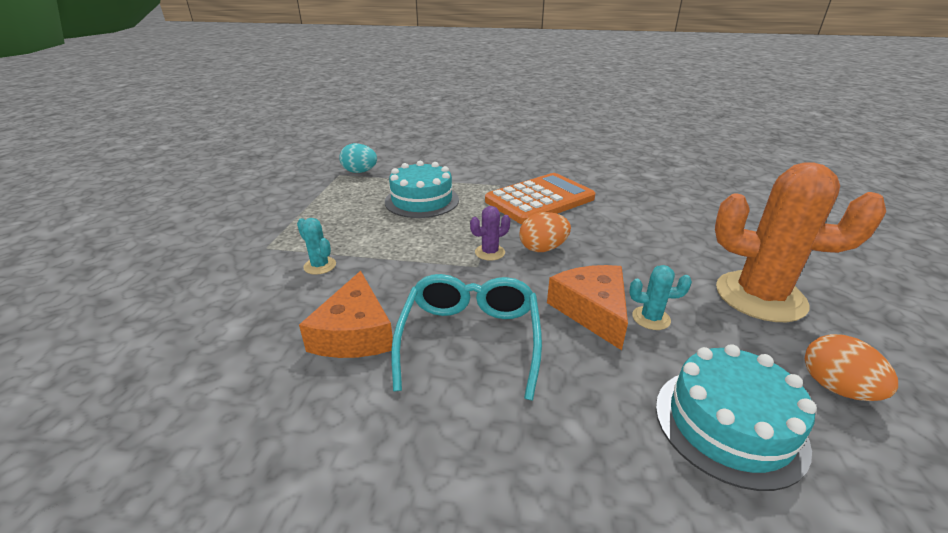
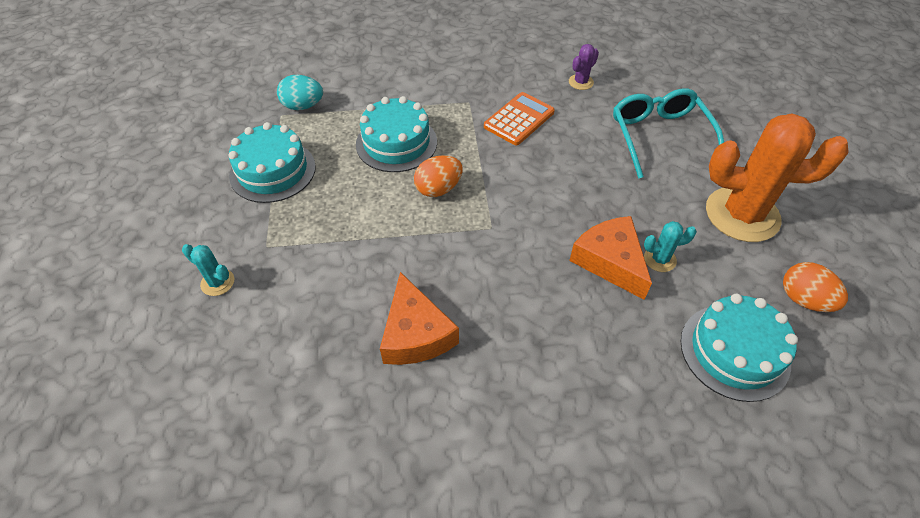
camera: 15 degrees left, 20 degrees up
(308, 203) = (272, 171): none -> turquoise cake
(320, 266) = (338, 260): turquoise cactus -> turquoise cactus (217, 282)
(470, 339) = (518, 317): turquoise glasses -> turquoise glasses (659, 137)
(490, 252) = (496, 207): purple cactus -> purple cactus (581, 82)
(540, 200) = (519, 119): orange calculator -> orange calculator, size x0.64
(543, 248) = (544, 192): orange egg -> orange egg (438, 189)

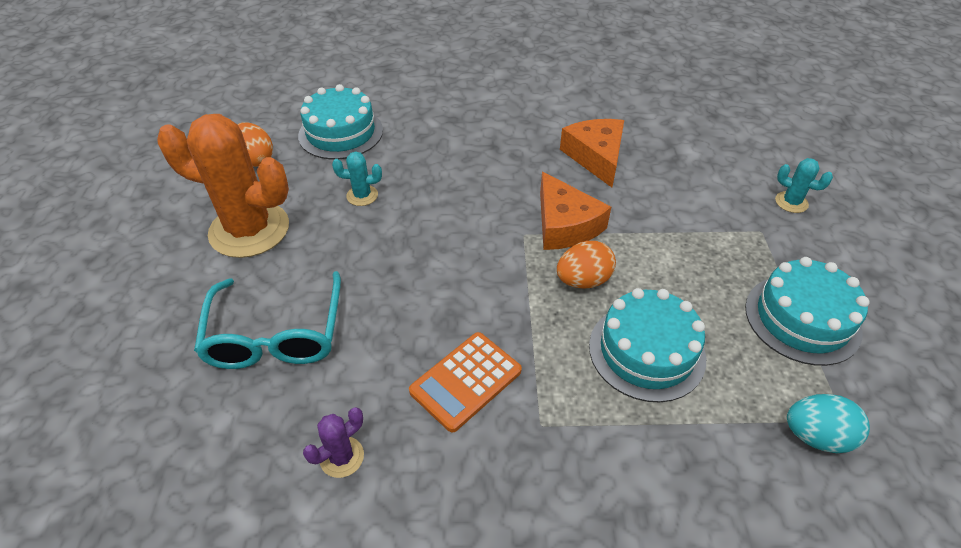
camera: 175 degrees left, 5 degrees down
(610, 261) = (411, 197): orange cheese -> orange cheese (565, 225)

